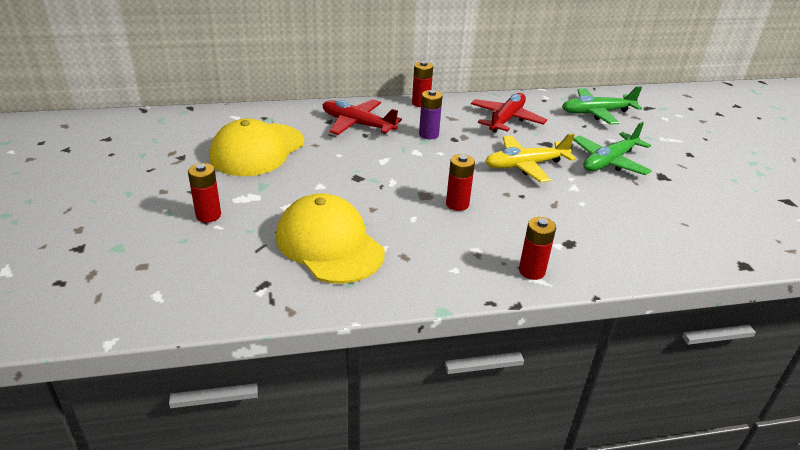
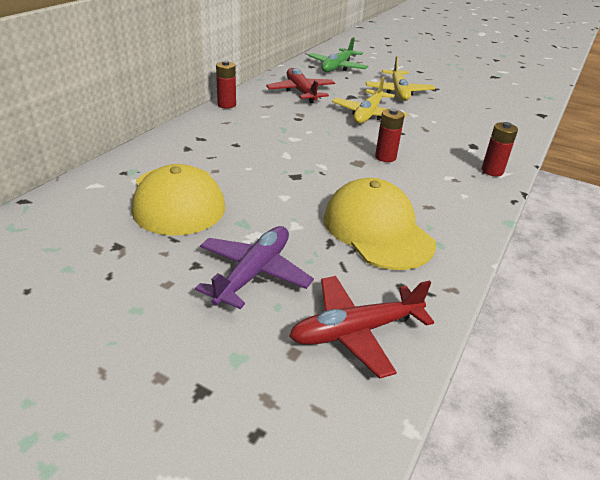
camera: 50 degrees left, 0 degrees up
(208, 215) = (254, 273): red battery -> purple plane
(329, 244) = (377, 230): yellow cap -> yellow cap turned 60 degrees clockwise
(357, 124) = (214, 140): red plane -> red plane (355, 331)
(428, 134) = (277, 123): purple battery -> none
(609, 161) = (398, 92): green plane -> yellow plane

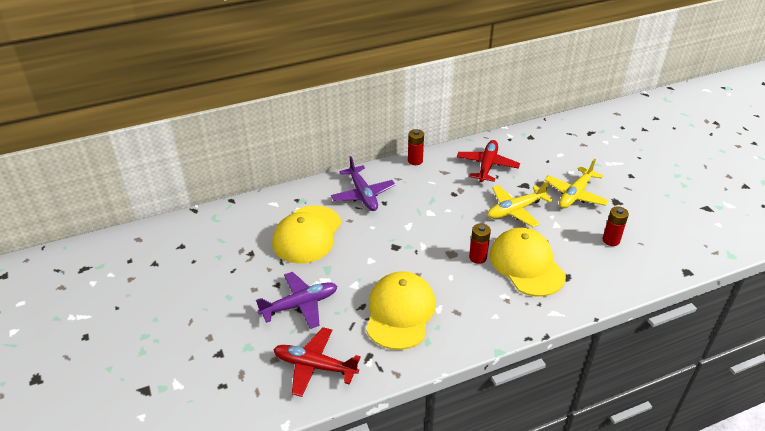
camera: 40 degrees right, 5 degrees up
(203, 145) = (363, 194): none -> purple plane
(337, 67) = (553, 145): green plane -> none
(432, 148) = (526, 265): none -> yellow cap
(492, 171) = (548, 306): red battery -> red battery (611, 240)

